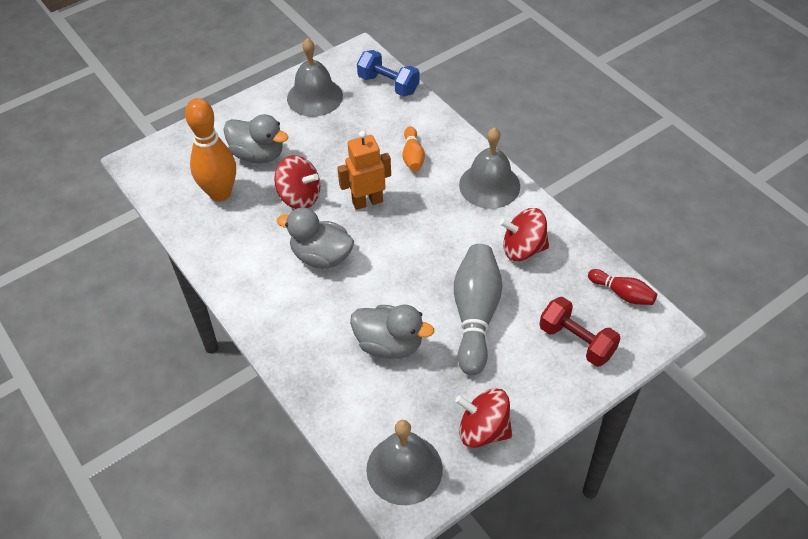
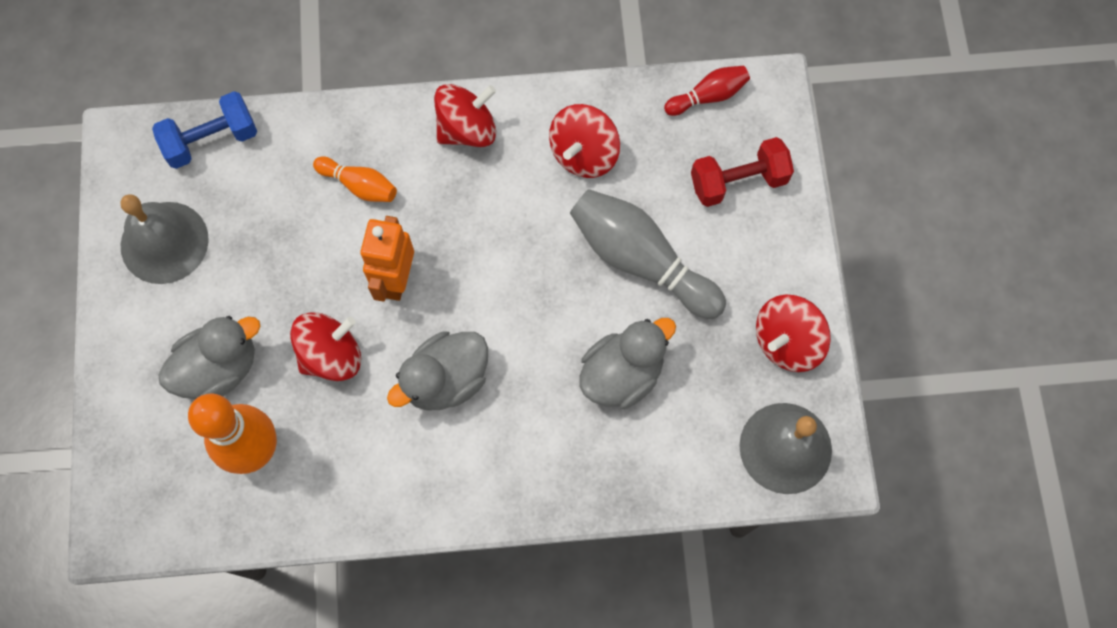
camera: 60 degrees left, 20 degrees up
(489, 185) = (467, 129): grey bell -> red spinning top

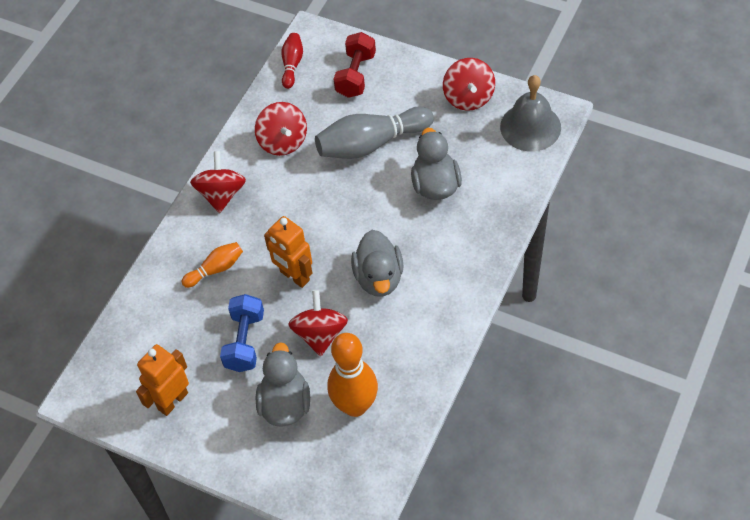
camera: 55 degrees left, 15 degrees down
(164, 242) = (172, 401): grey bell -> orange robot
(211, 140) = (120, 341): blue dumbbell -> blue dumbbell (245, 341)

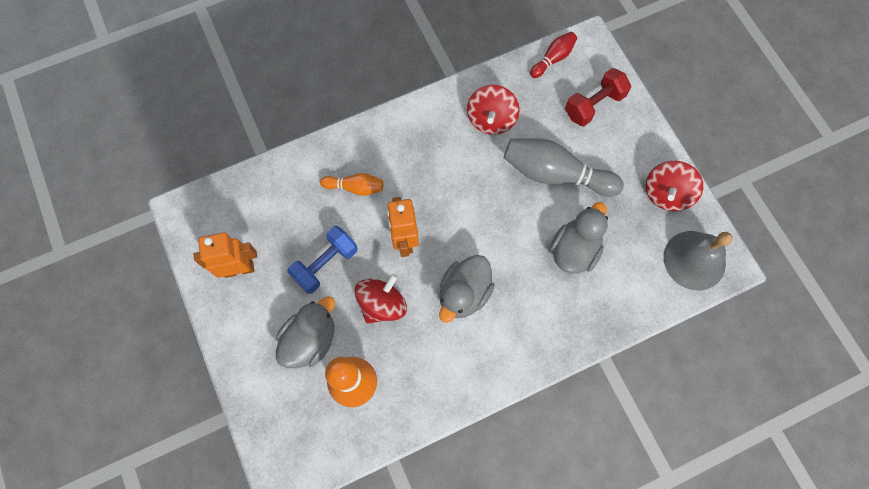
camera: 35 degrees right, 15 degrees up
(221, 194) = (410, 128): red spinning top -> none

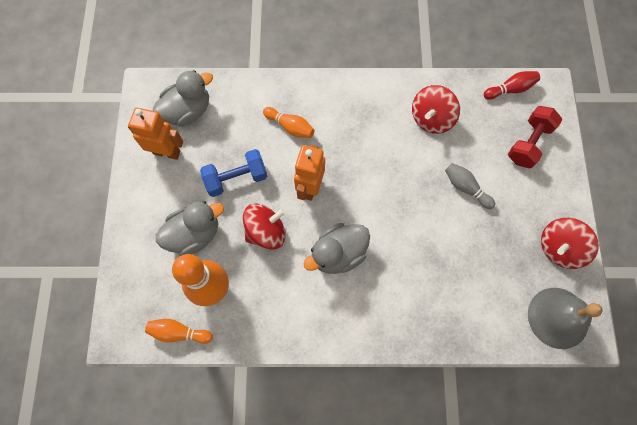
camera: 25 degrees right, 0 degrees up
(343, 445) = (179, 332): none -> orange bowling pin
(555, 174) = (466, 188): grey bowling pin -> grey bowling pin, size x0.52
(574, 250) = (452, 260): grey duck -> grey duck (188, 111)
(594, 105) = (528, 143): red dumbbell -> red dumbbell turned 45 degrees counterclockwise

